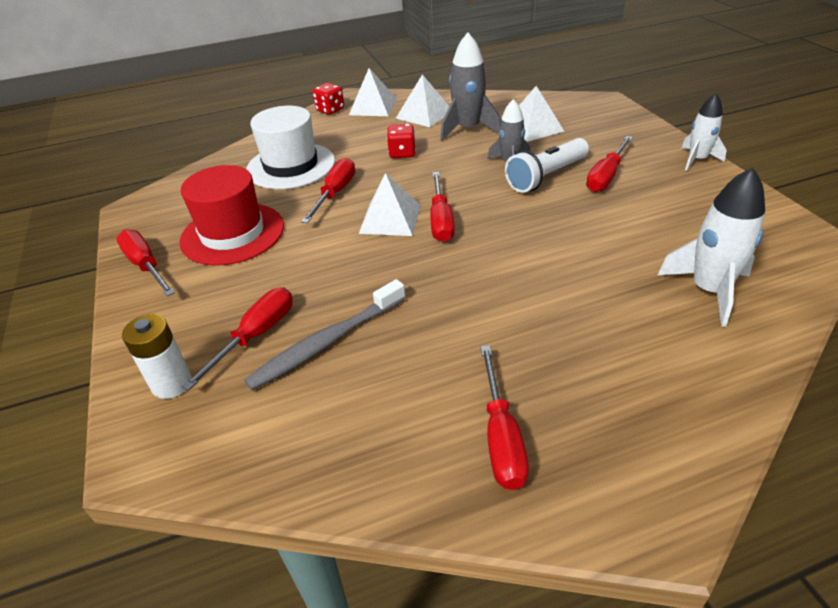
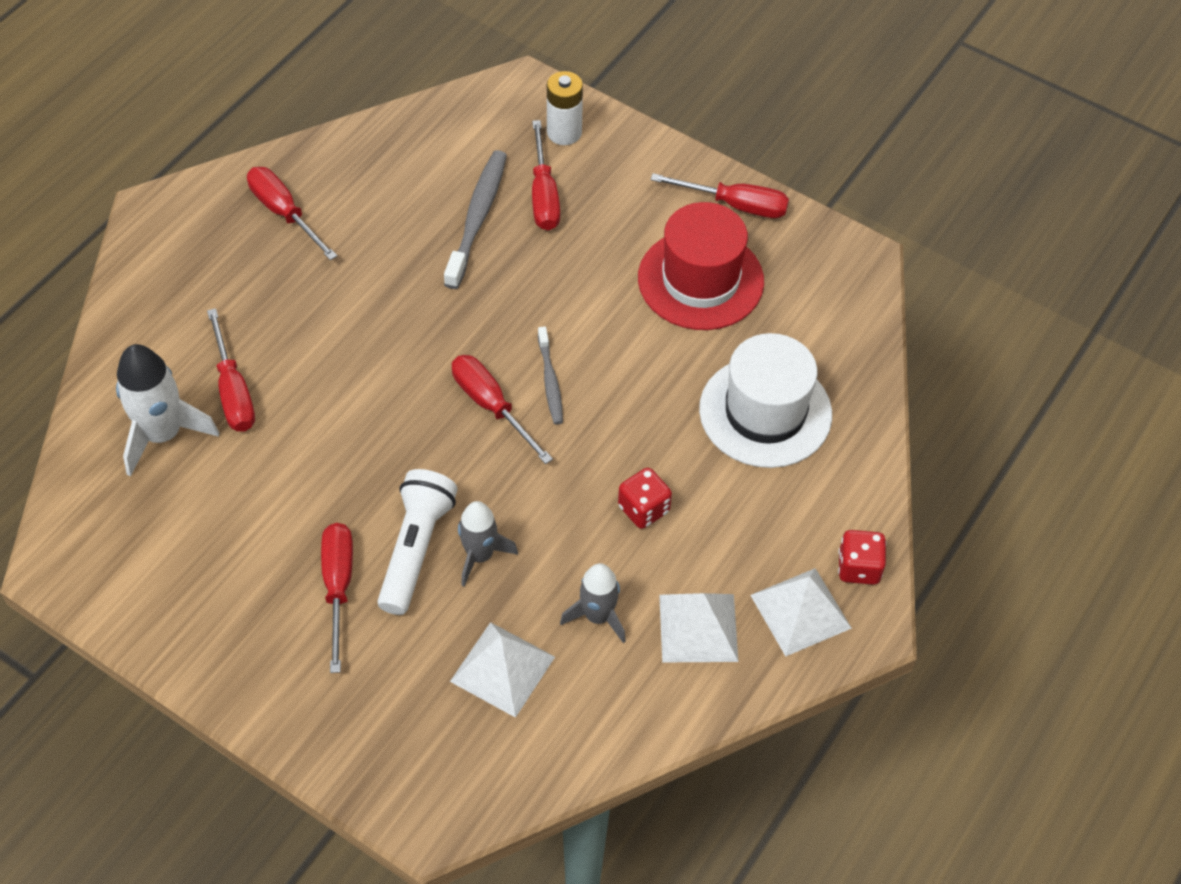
camera: 140 degrees right, 15 degrees up
(335, 193) = (654, 390): red screwdriver -> red screwdriver (233, 391)
(390, 219) = (550, 381): white pyramid -> grey toothbrush
(468, 129) = (598, 616): grey rocket -> grey rocket, size x0.65
(697, 160) = (228, 689): white rocket -> none

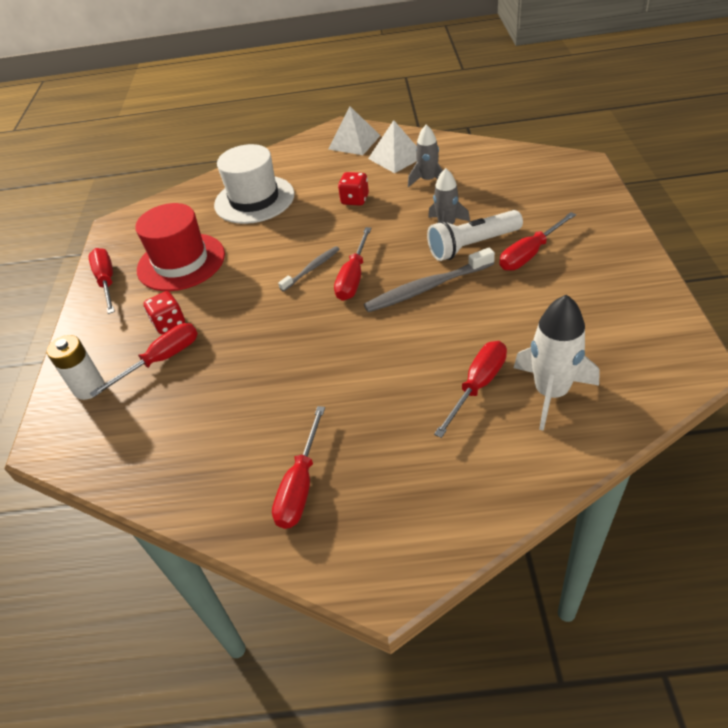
camera: 120 degrees left, 10 degrees down
(477, 218) = (210, 376): grey toothbrush -> grey toothbrush (427, 288)
(502, 669) = (491, 187): white pyramid -> none
(858, 568) = (314, 141): red dice -> red dice (169, 323)

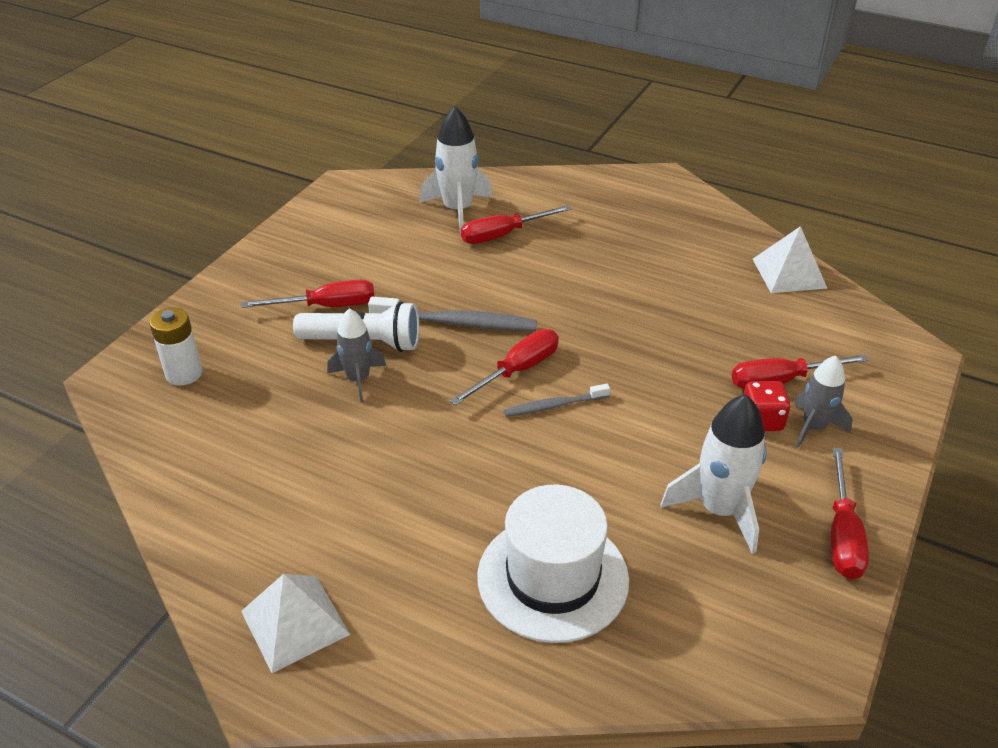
camera: 155 degrees left, 5 degrees down
(89, 388) = (871, 388): white battery -> white battery (184, 373)
(181, 262) = (719, 510): red hat -> white rocket
(300, 485) = (688, 236): red screwdriver -> none
(355, 200) = (415, 484): red dice -> none
(396, 157) = (279, 535): white pyramid -> white pyramid (789, 273)
(428, 180) = (294, 460): grey rocket -> grey rocket (814, 427)

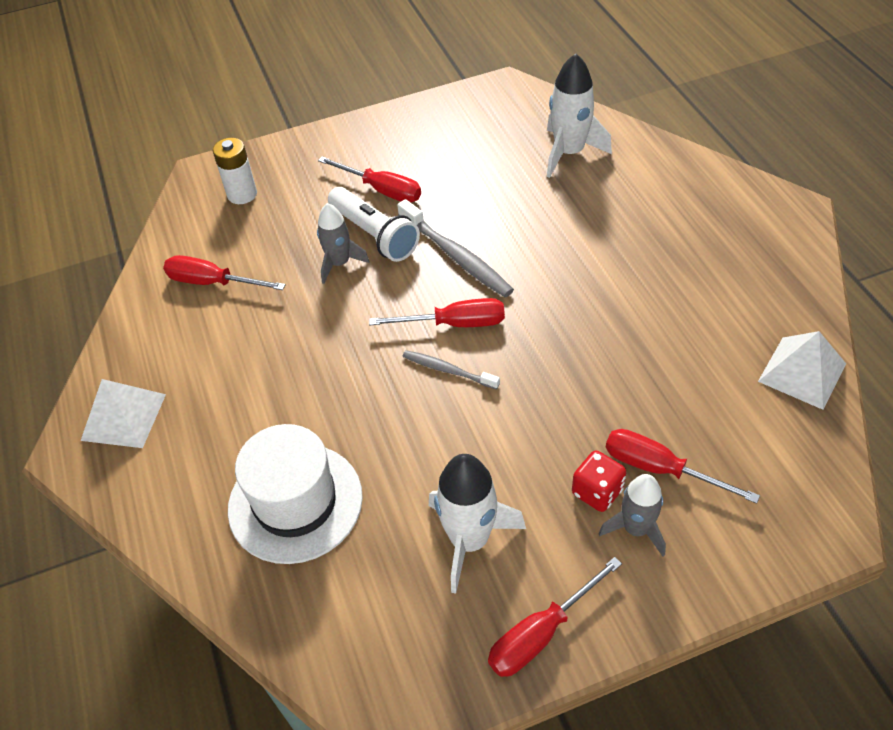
camera: 45 degrees right, 10 degrees up
(503, 235) = (580, 195): red screwdriver -> red screwdriver (212, 282)

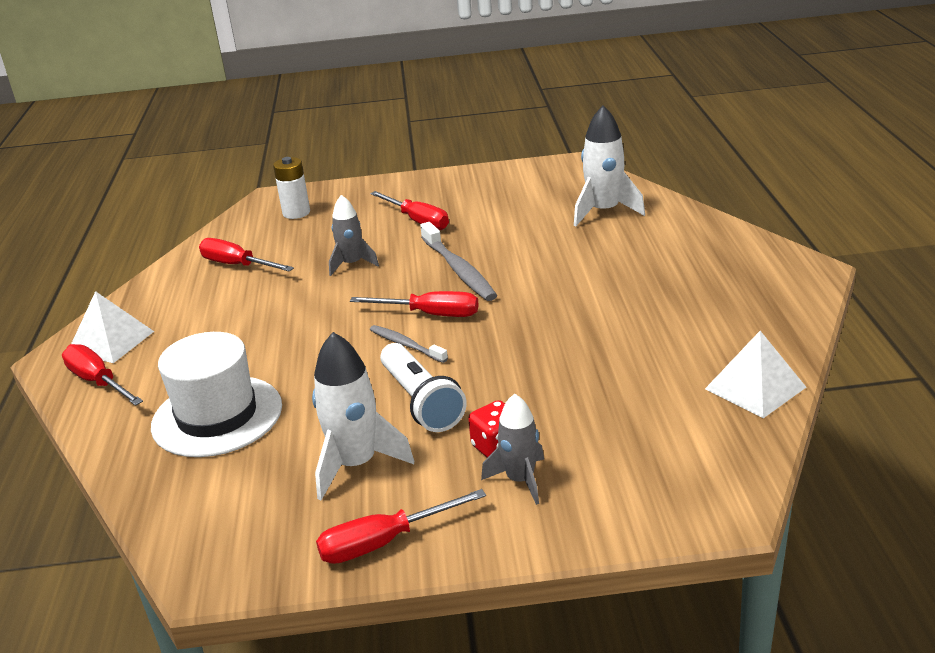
camera: 15 degrees right, 20 degrees down
(374, 235) = (393, 249): white flashlight -> white flashlight (421, 402)
(660, 469) = (569, 439): red screwdriver -> red screwdriver (98, 382)

